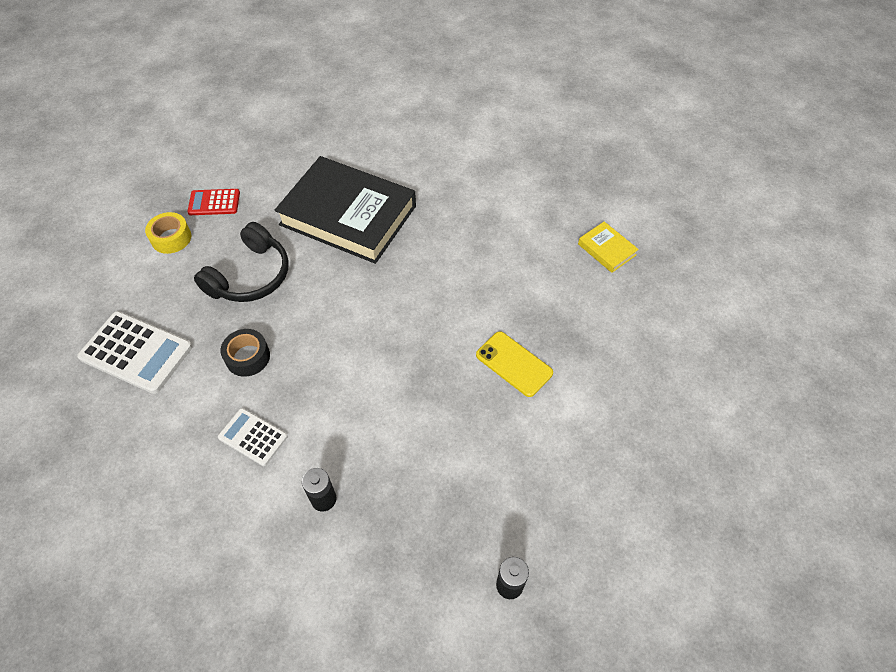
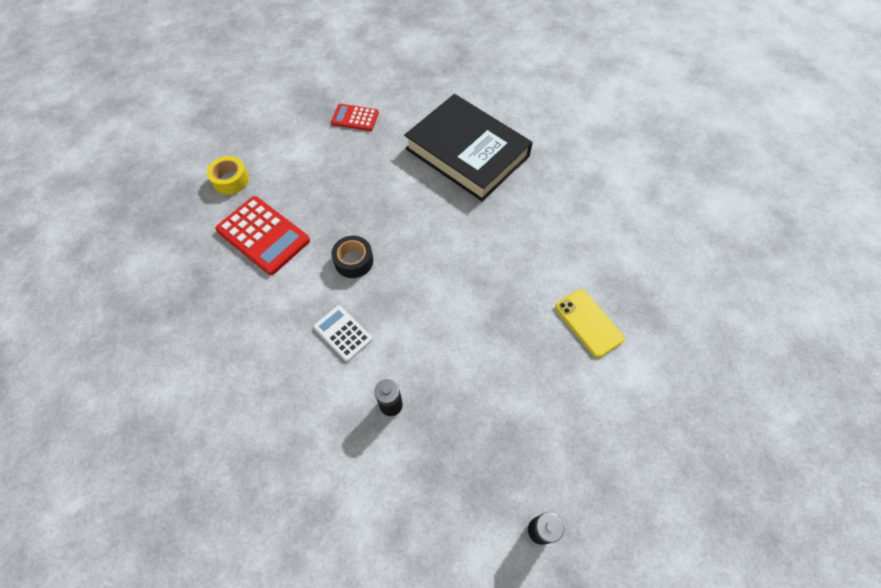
camera: 15 degrees right, 5 degrees up
(136, 352) = (263, 235): white calculator -> red calculator
(171, 238) = (313, 142): yellow tape -> yellow tape (231, 180)
(250, 276) = (371, 189): black headphones -> none
(606, 249) = (700, 234): yellow book -> none

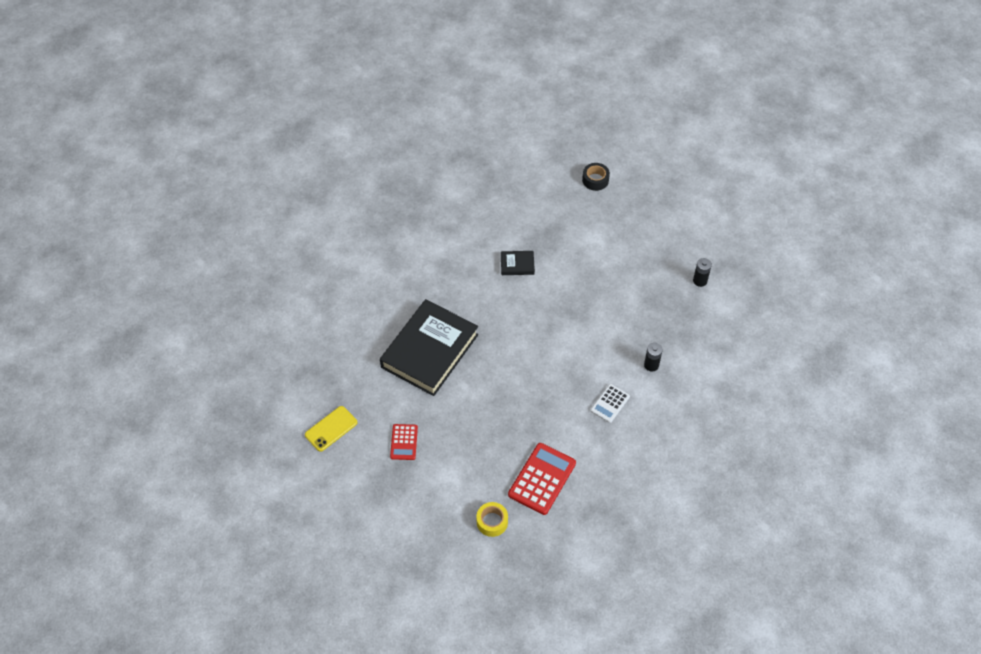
camera: 100 degrees left, 5 degrees down
(353, 261) = (550, 410): black tape -> black tape (595, 180)
(588, 323) = (566, 263): yellow phone -> yellow phone (331, 429)
(590, 261) = (517, 265): none -> black book

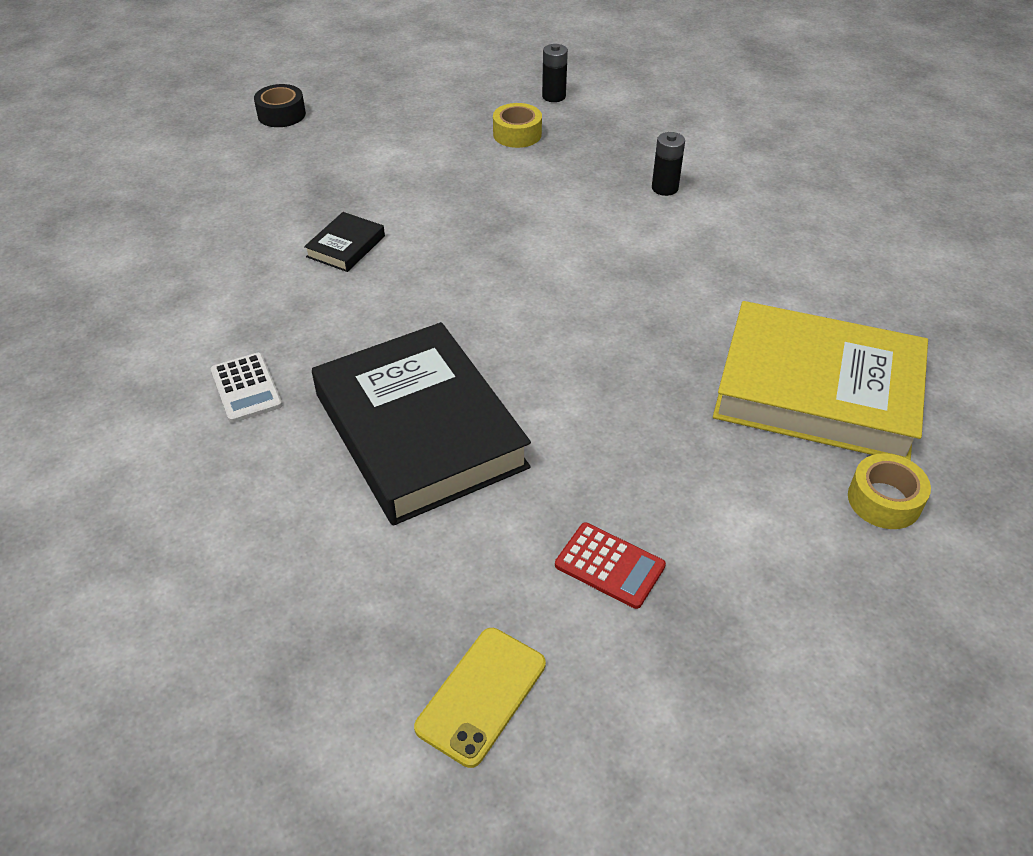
camera: 60 degrees left, 10 degrees down
(331, 429) = (481, 695): yellow phone -> yellow phone turned 45 degrees clockwise
(542, 479) = (817, 390): red calculator -> yellow book
(610, 403) = (707, 254): white calculator -> white calculator (246, 388)
(652, 282) = (517, 134): none -> yellow tape

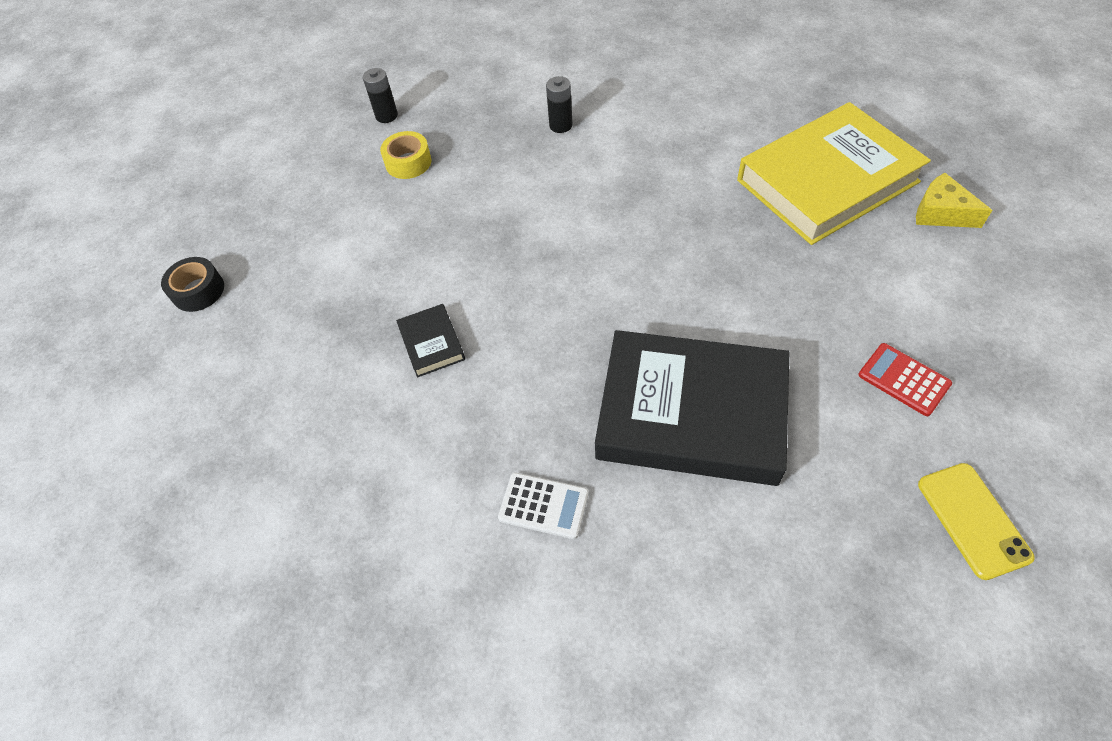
camera: 45 degrees left, 10 degrees up
(609, 566) = (904, 379): red calculator -> red calculator turned 120 degrees counterclockwise
(884, 500) = (941, 213): yellow tape -> yellow cheese

